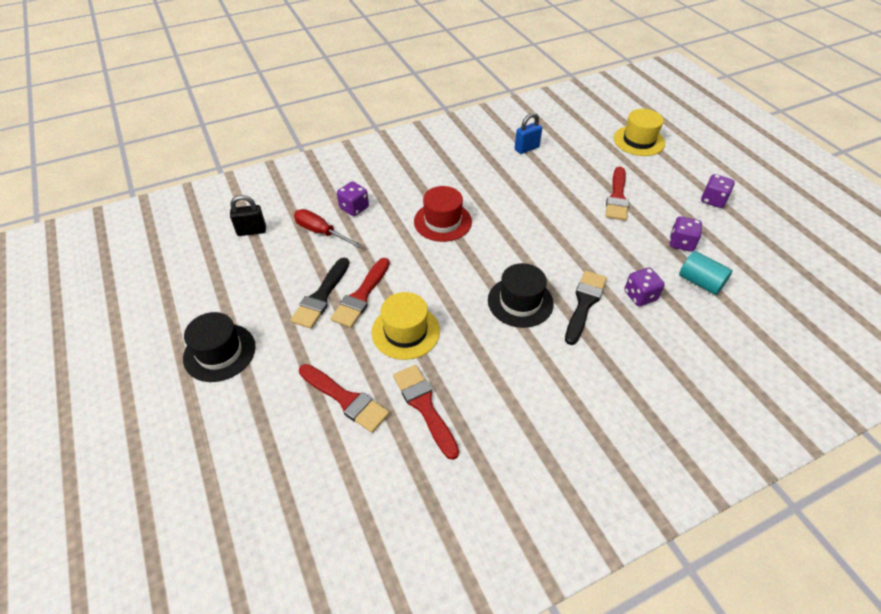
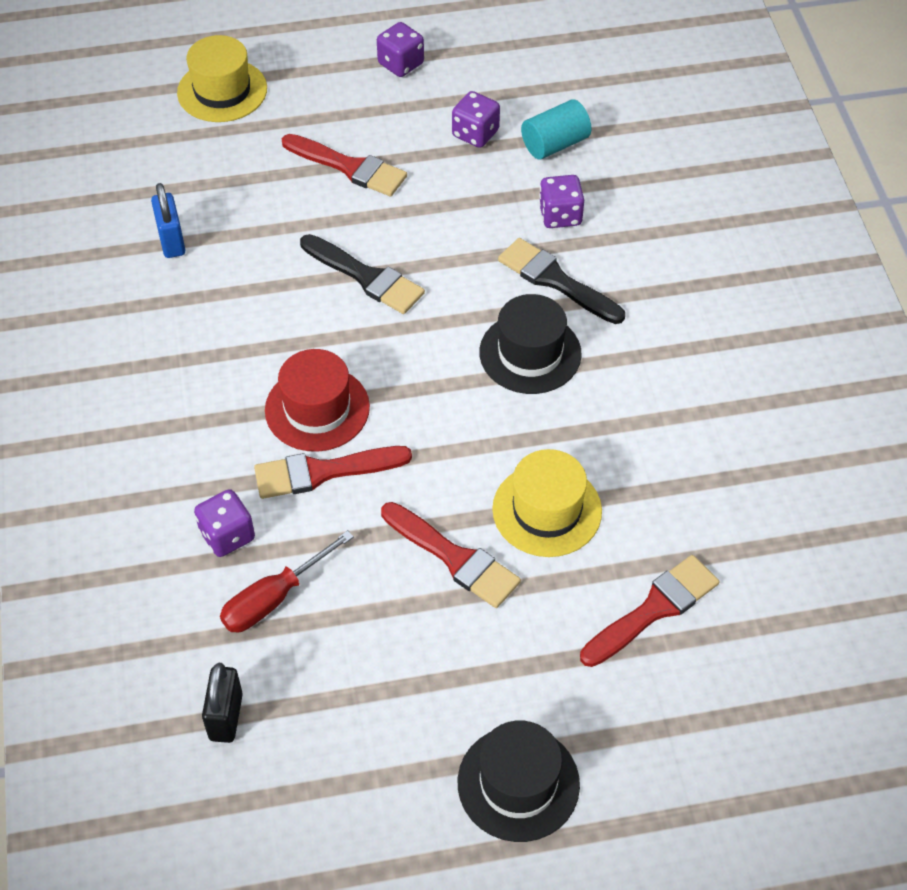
camera: 75 degrees left, 5 degrees up
(321, 296) = (437, 617): black brush -> black brush (366, 277)
(424, 406) = (687, 513): red brush -> red brush (323, 472)

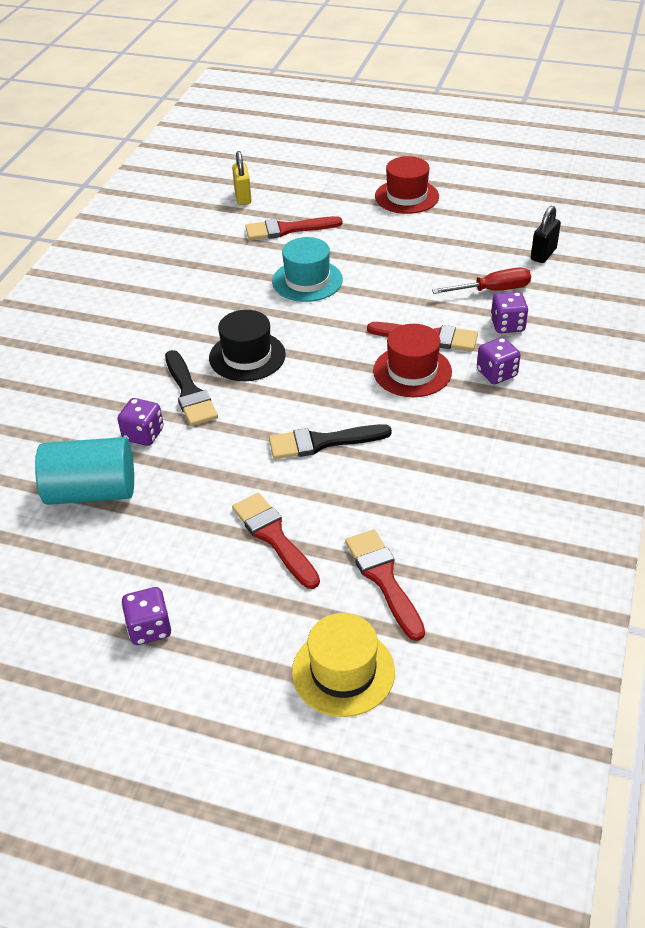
camera: 150 degrees left, 10 degrees down
(171, 241) = (464, 527): blue padlock -> none
(366, 277) = (322, 442): black brush -> black brush turned 75 degrees counterclockwise
(454, 558) = (376, 277): red brush -> red brush (383, 579)
(475, 133) = (145, 526): purple dice -> purple dice (496, 373)
(518, 783) = (406, 196): black hat -> red hat
(547, 510) = (307, 281): yellow hat -> turquoise hat
(555, 144) = (91, 492): turquoise cylinder -> turquoise cylinder, size x1.56
(785, 660) = (243, 197): none -> yellow padlock

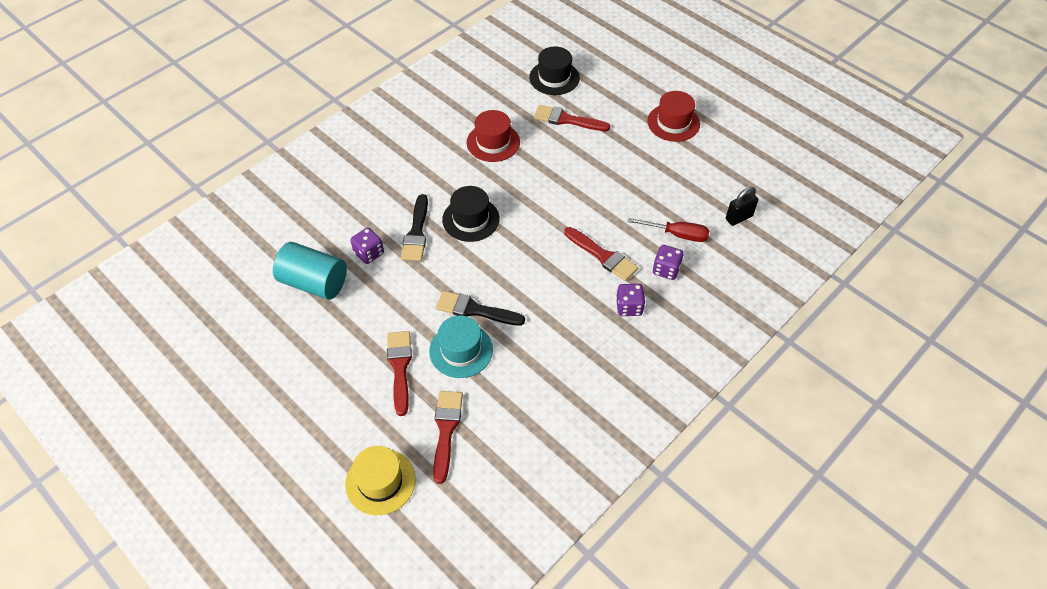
camera: 25 degrees right, 10 degrees up
(149, 628) = (290, 396): purple dice -> none
(243, 197) = (554, 78): yellow padlock -> black hat
(307, 281) = (551, 171): turquoise hat -> turquoise hat (461, 350)
(412, 371) = (572, 279): red hat -> red hat (493, 142)

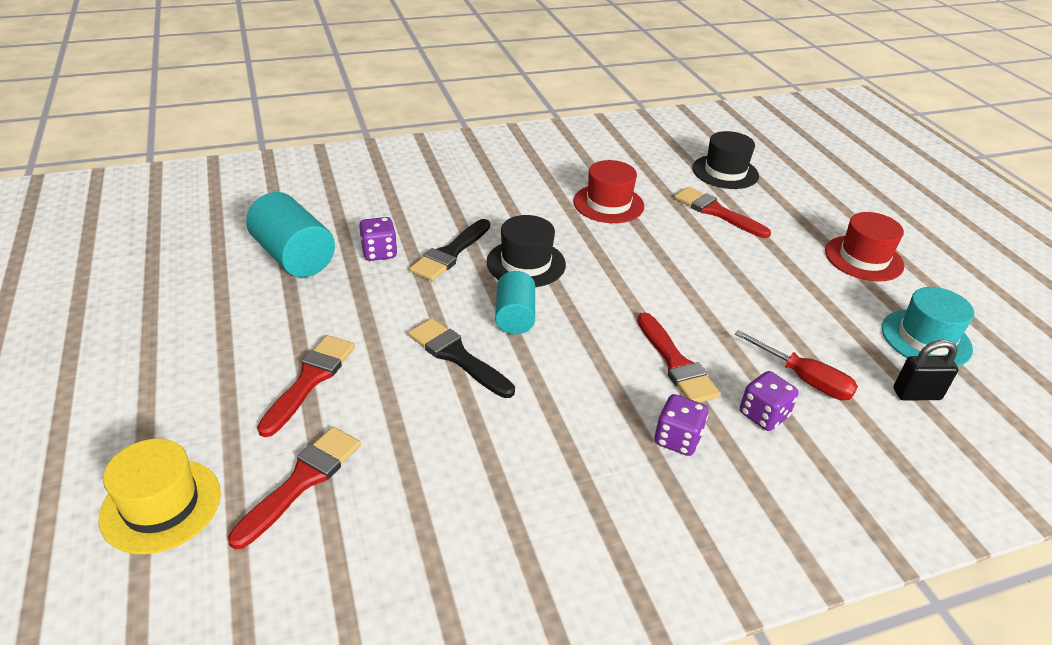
camera: 25 degrees right, 15 degrees down
(461, 350) = (402, 393): turquoise hat -> turquoise hat (926, 338)
(490, 265) = (514, 317): none -> turquoise cylinder

